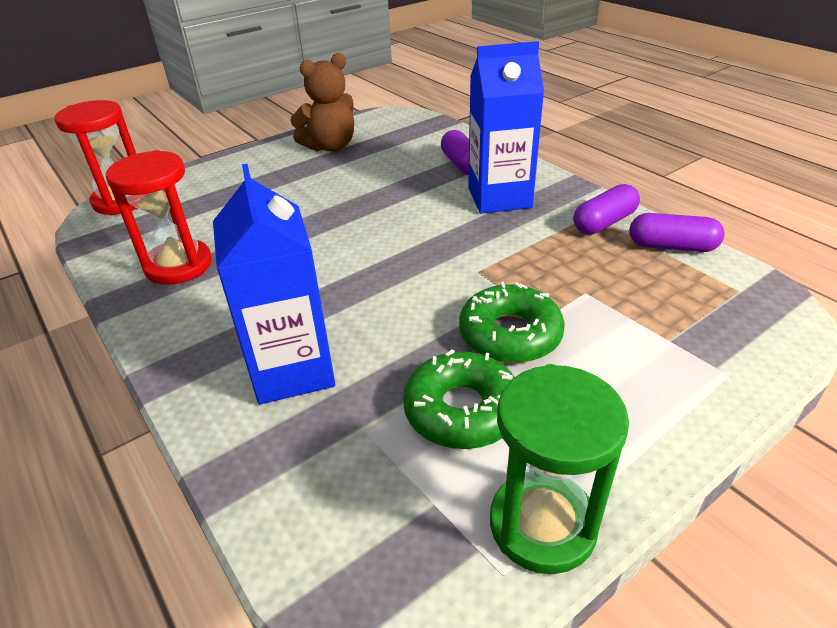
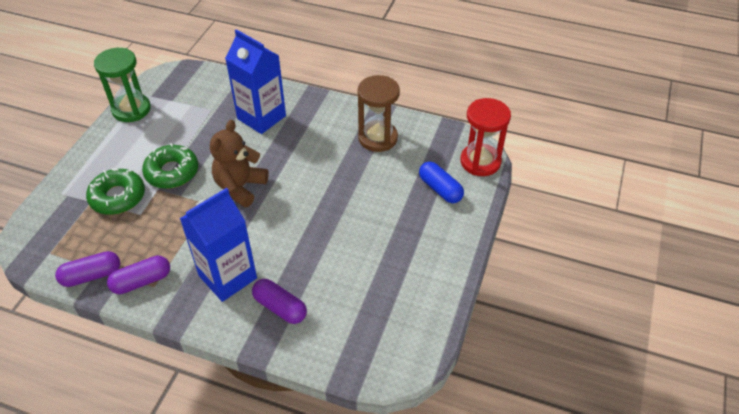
camera: 145 degrees right, 10 degrees up
(178, 265) = (378, 138): red hourglass -> brown hourglass
(200, 193) = (440, 189): none -> blue capsule
(330, 147) = (410, 283): brown teddy bear -> brown teddy bear (240, 187)
(462, 410) = (177, 131): green donut -> green donut (118, 197)
(604, 222) = (142, 281): purple capsule -> purple capsule turned 45 degrees clockwise

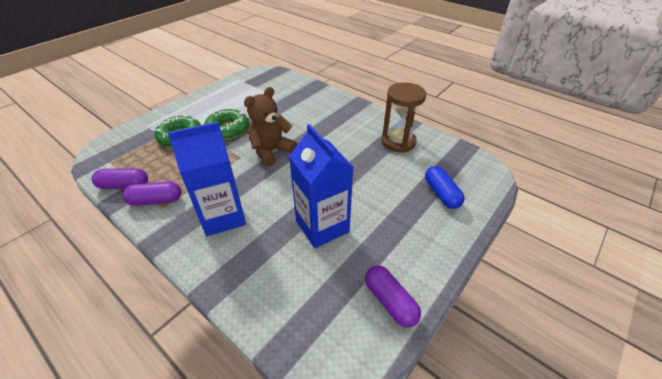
camera: 20 degrees right, 5 degrees down
(131, 109) = (226, 87): green hourglass -> none
(261, 117) = (312, 109): blue carton -> blue carton (322, 226)
(280, 307) = (251, 257): purple capsule -> purple capsule (390, 301)
(480, 162) = (487, 180): red hourglass -> none

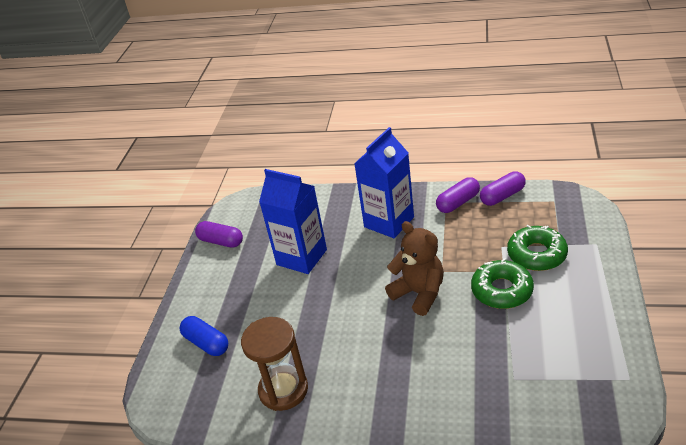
camera: 155 degrees right, 5 degrees down
(271, 151) = (419, 293): brown teddy bear -> brown teddy bear turned 60 degrees counterclockwise

